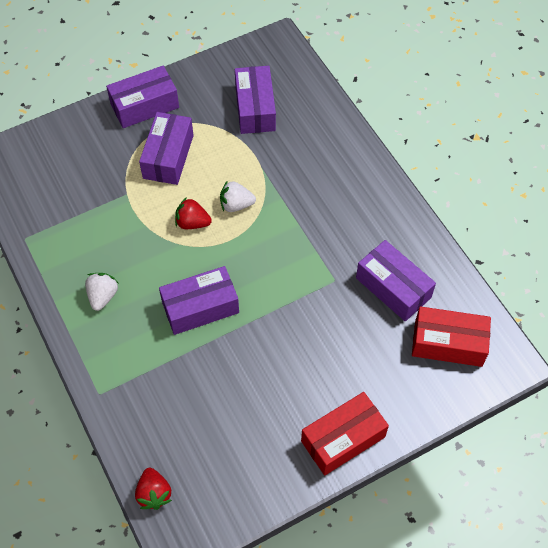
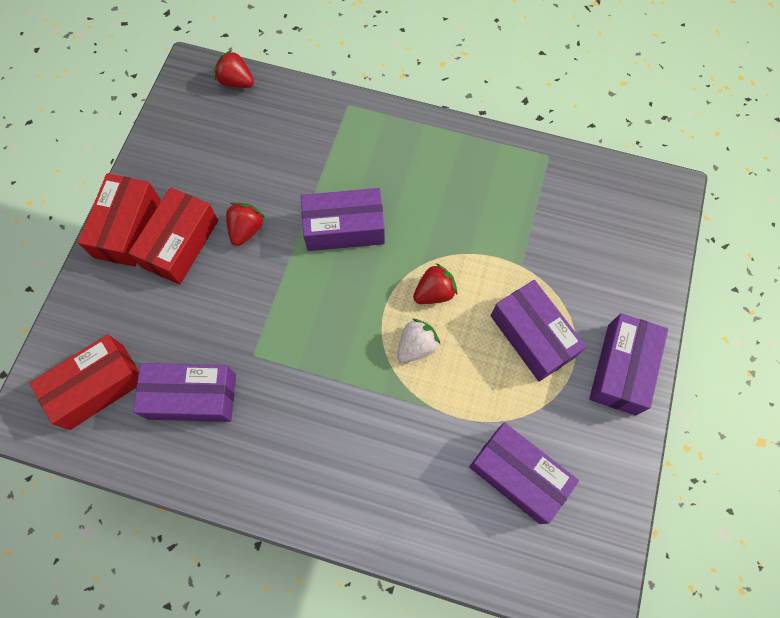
camera: 135 degrees right, 10 degrees up
(103, 296) = (431, 168): white strawberry -> none
(200, 307) = (344, 227): purple box -> purple box turned 60 degrees clockwise
(263, 363) = (246, 229): none -> red strawberry
(316, 393) = (180, 243): none -> red box

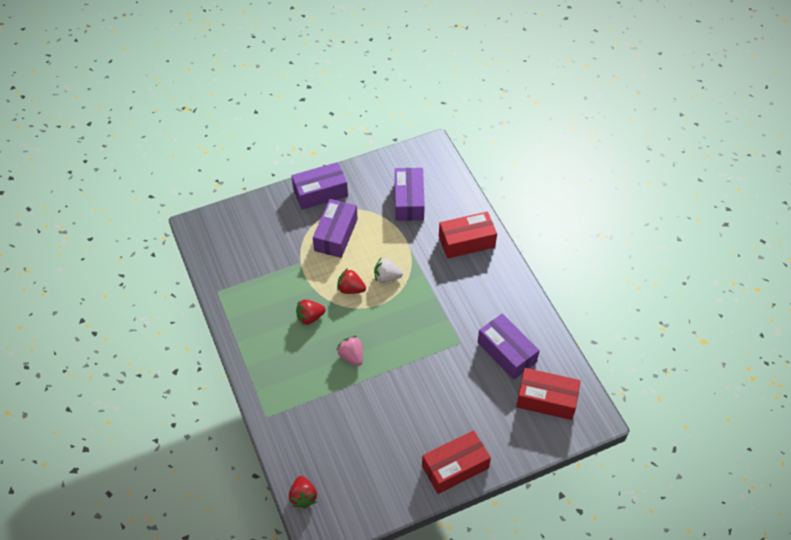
camera: 130 degrees left, 15 degrees down
(180, 243) = (437, 430): red box -> red box (466, 241)
(246, 229) = (397, 403): red strawberry -> red strawberry (310, 317)
(344, 227) = (351, 356): purple box -> pink strawberry

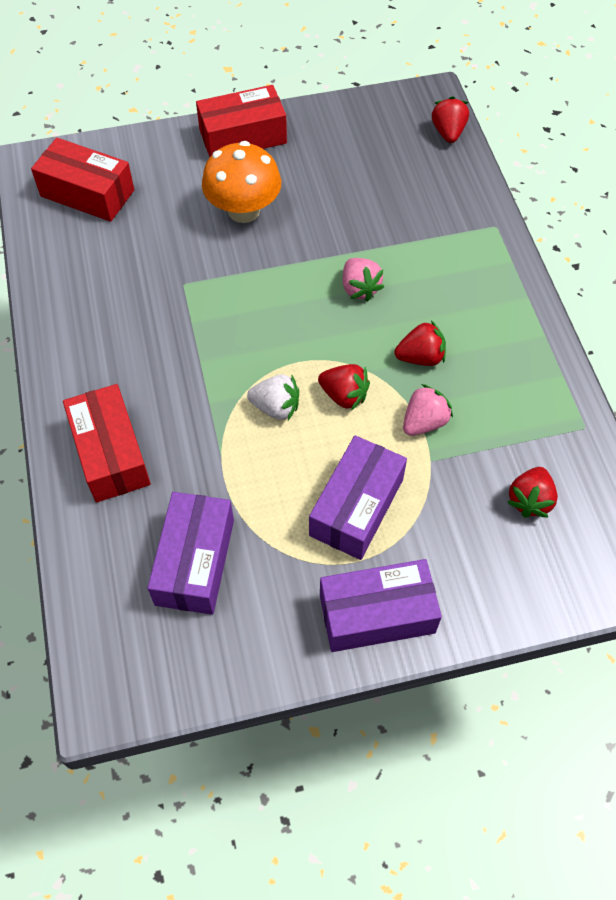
camera: 170 degrees left, 5 degrees up
(248, 250) = (529, 500): none -> red strawberry
(305, 281) = (424, 422): none -> pink strawberry
(437, 402) = (243, 210): none -> orange mushroom
(466, 241) = (111, 453): red box -> red box turned 75 degrees clockwise
(506, 352) = (117, 260): purple box -> none

